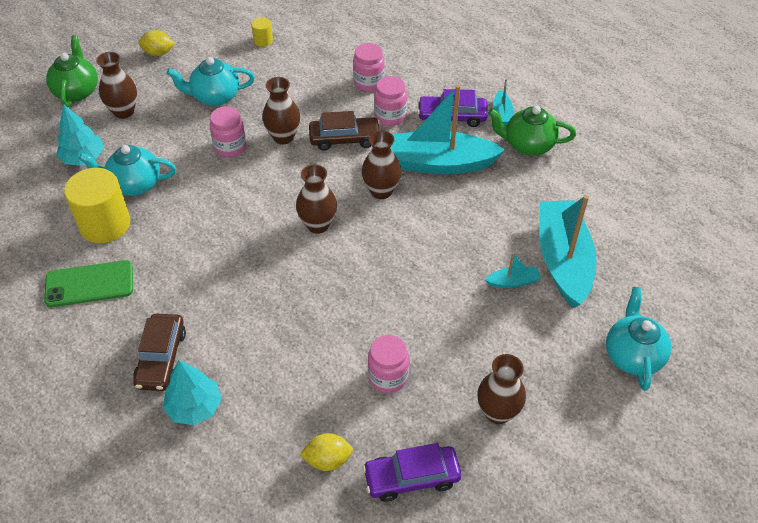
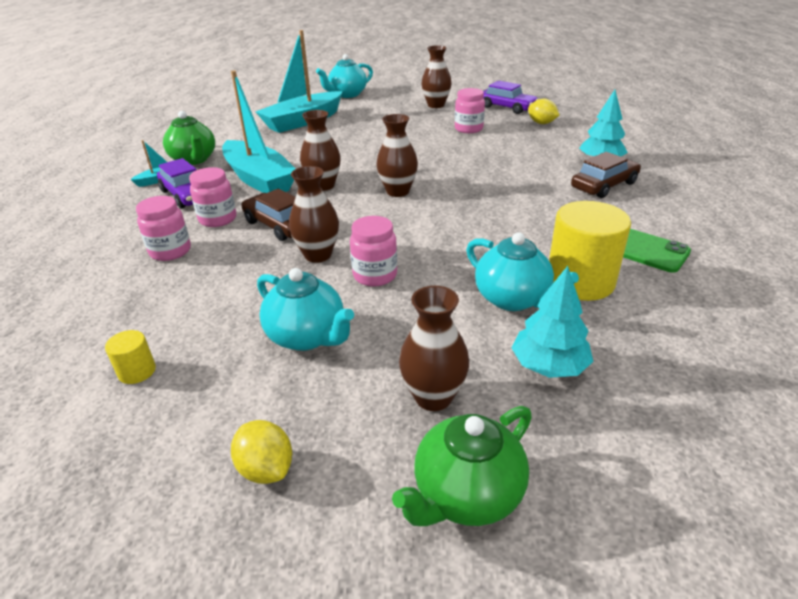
camera: 130 degrees left, 15 degrees down
(513, 282) = (342, 126): turquoise boat -> none

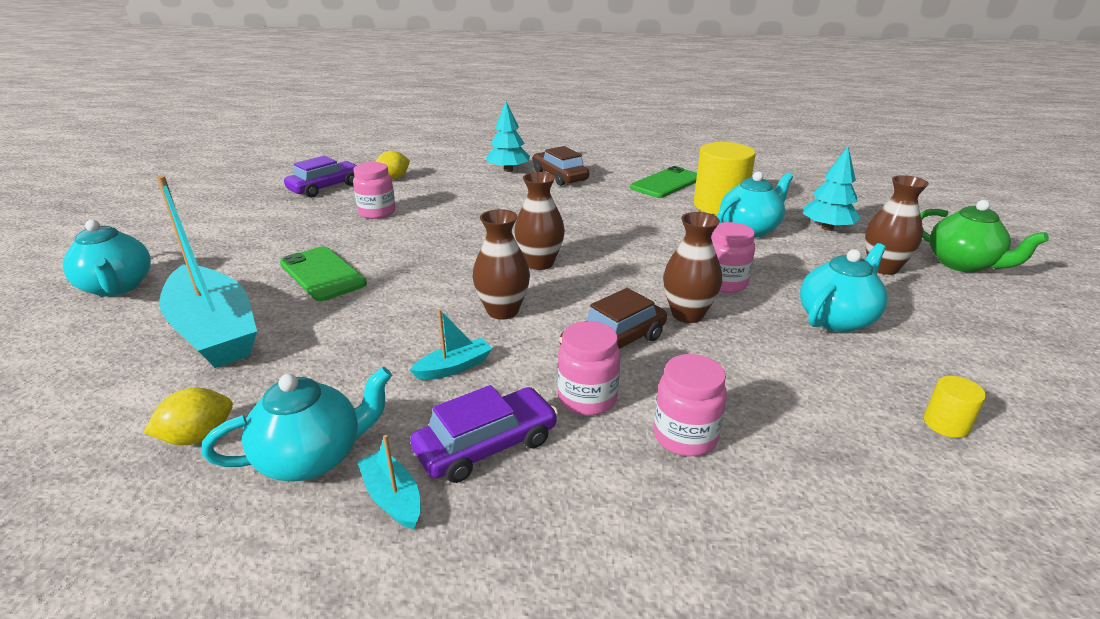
camera: 85 degrees left, 5 degrees down
(194, 160) = (312, 457): green teapot -> turquoise teapot
(259, 179) = (454, 367): turquoise boat -> turquoise boat, size x0.42
(266, 468) = (1003, 335): yellow lemon -> yellow lemon (198, 437)
(368, 131) = (322, 274): none -> green phone
(436, 105) = (267, 223): brown vase -> none

